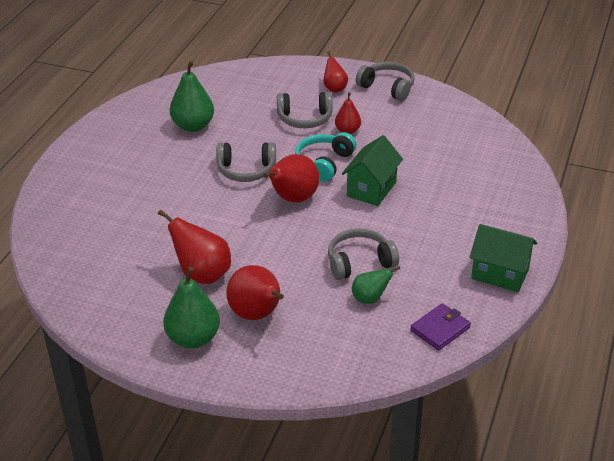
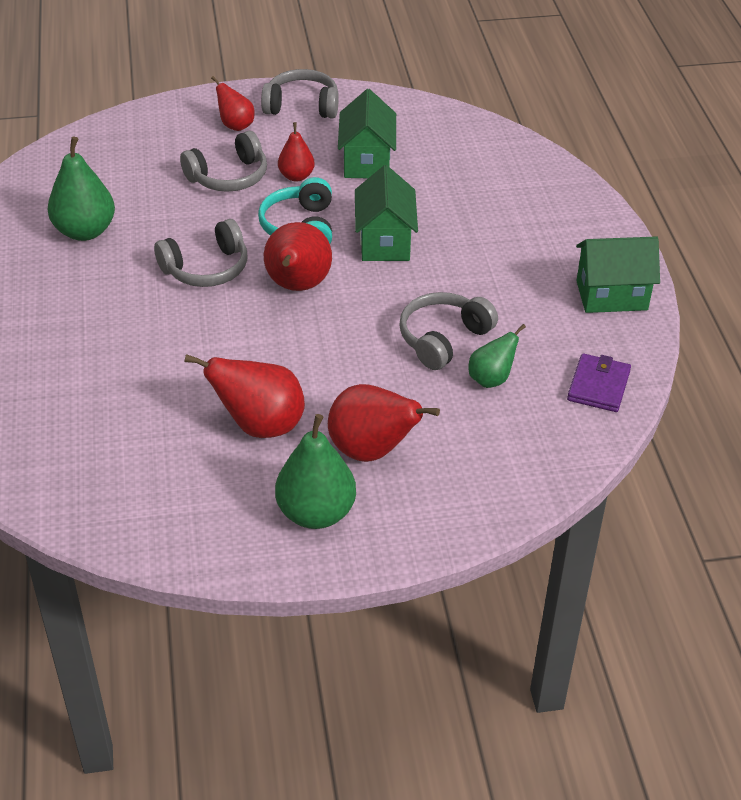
camera: 30 degrees left, 5 degrees up
(401, 135) = (367, 161): none -> green house

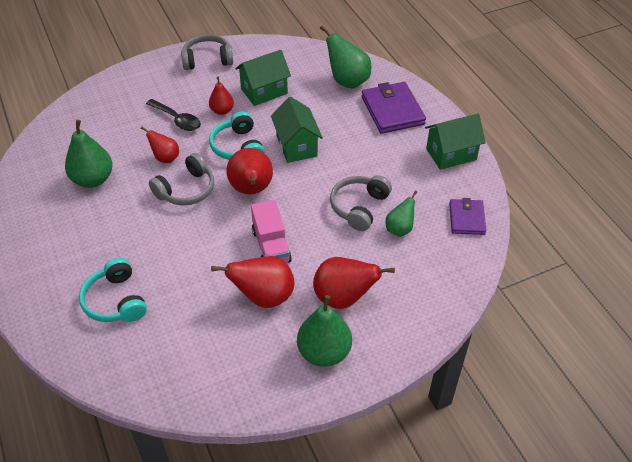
camera: 15 degrees left, 5 degrees up
(57, 387) = (116, 300): none -> turquoise headphones
(228, 177) = (177, 120): grey headphones -> black spoon
(235, 125) = (168, 82): red pear -> red pear (165, 158)
(296, 363) = (271, 246): none -> pink truck
(367, 161) = (264, 91): green house -> green house turned 75 degrees clockwise
(495, 169) = (347, 81): none -> green pear
(546, 220) = (392, 110): none -> purple wallet

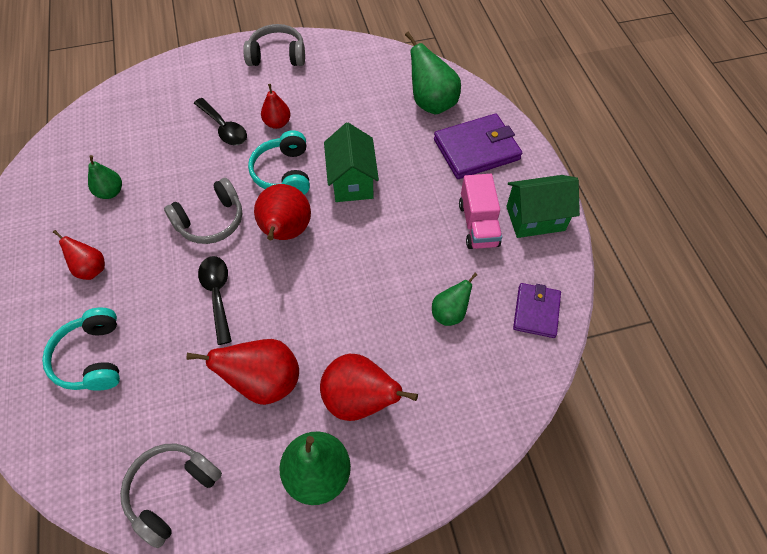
camera: 10 degrees right, 10 degrees up
(93, 179) = (110, 192): green pear -> green pear, size x0.59
(165, 158) = (198, 176): red pear -> red pear (91, 269)
(208, 242) = (217, 295): none -> black spoon
(264, 91) = (331, 104): green house -> none
(271, 246) = (290, 312): pink truck -> pink truck (478, 224)
(359, 207) = (407, 275): grey headphones -> grey headphones (172, 491)
(392, 110) = (476, 149): purple wallet -> purple wallet turned 75 degrees clockwise

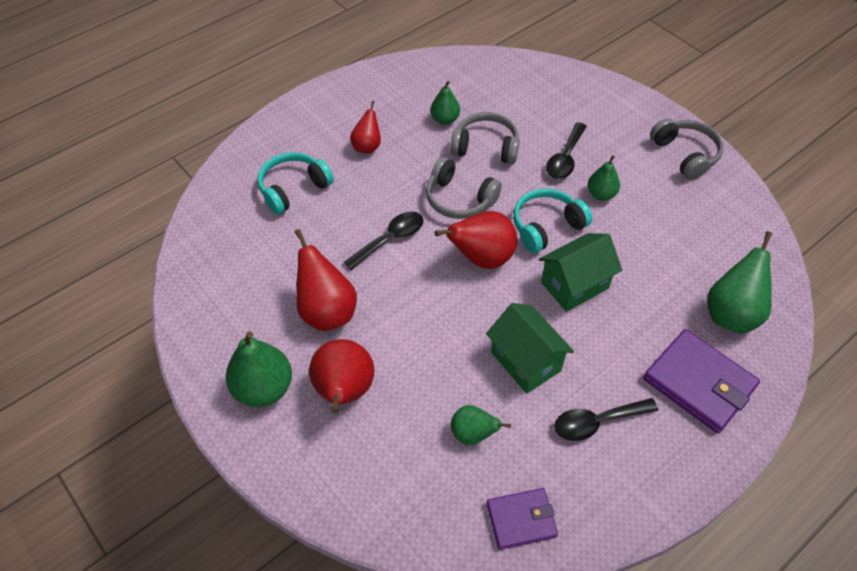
camera: 65 degrees right, 5 degrees down
(172, 491) = (210, 294): grey headphones -> grey headphones (486, 147)
(277, 123) = (601, 194): red pear -> green pear
(478, 224) = (597, 422): pink truck -> black spoon
(535, 218) = (644, 479): green house -> green house (525, 361)

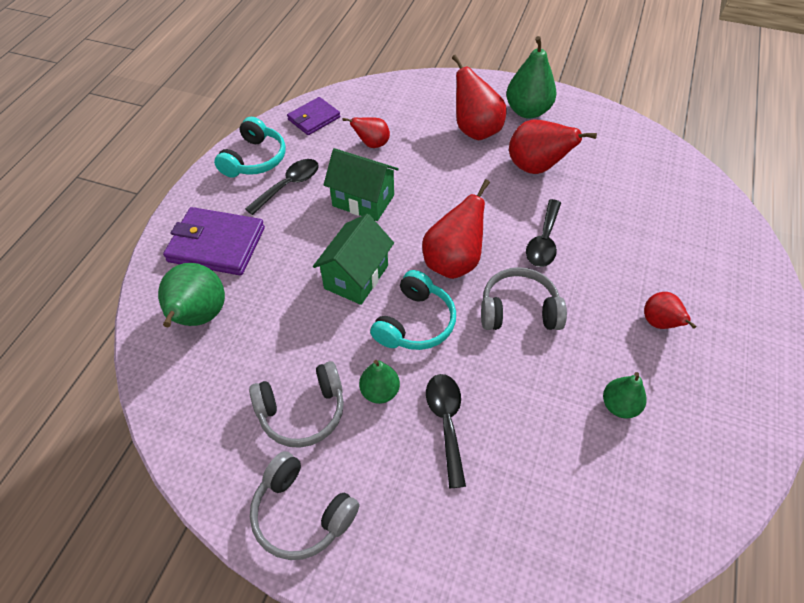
camera: 150 degrees right, 0 degrees up
(293, 188) = (671, 245): turquoise headphones -> turquoise headphones (255, 159)
(473, 434) = (372, 144): green pear -> red pear
(486, 147) = (543, 390): grey headphones -> grey headphones (302, 411)

